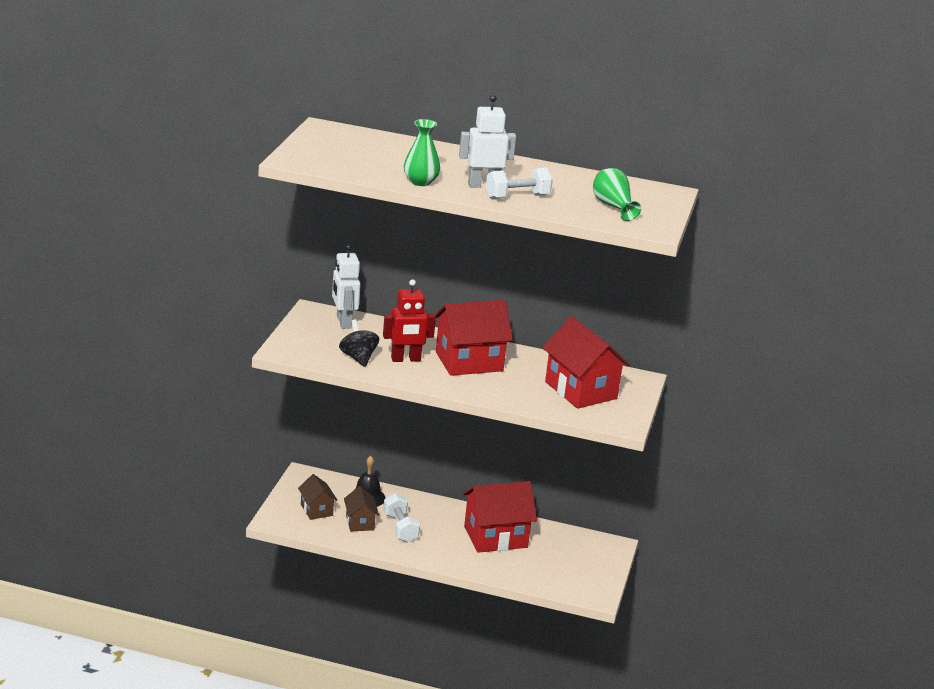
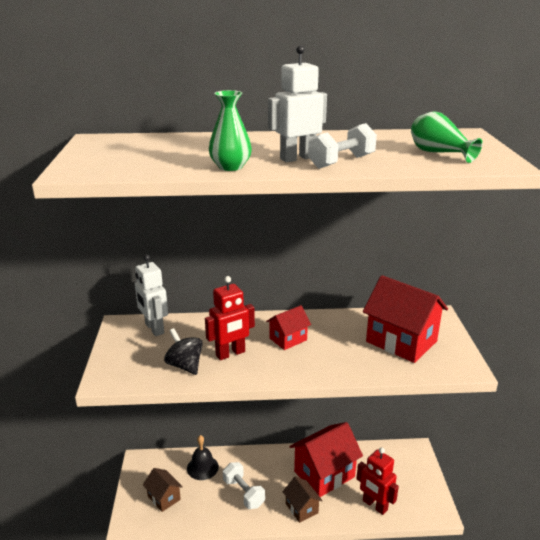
camera: 15 degrees left, 0 degrees up
(360, 522) = (207, 499): brown house -> brown house (301, 508)
(469, 361) = (288, 339): red house -> red house, size x0.53
(533, 573) = (374, 505): none -> red robot

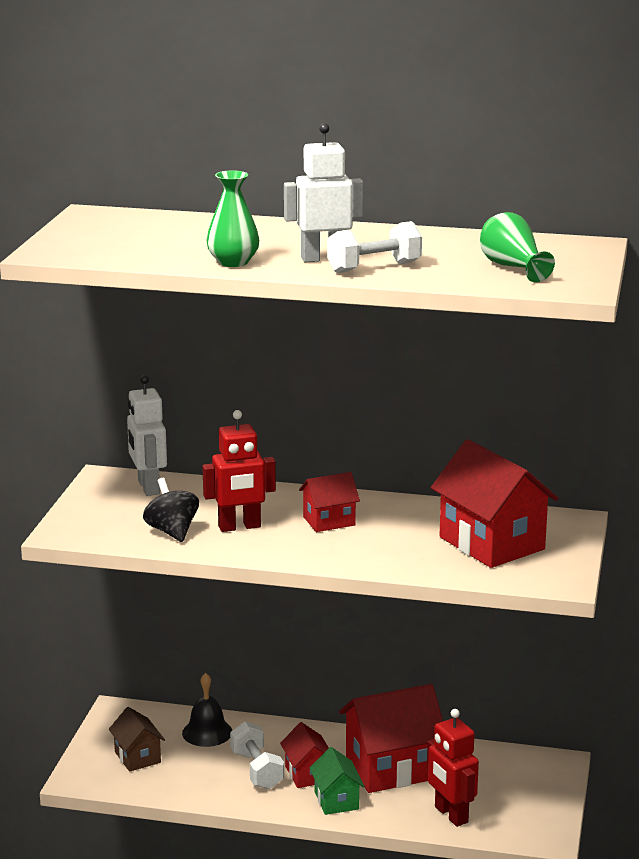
camera: 15 degrees right, 5 degrees down
(276, 490) = (307, 774): none -> red house
(301, 508) = (336, 800): brown house -> green house

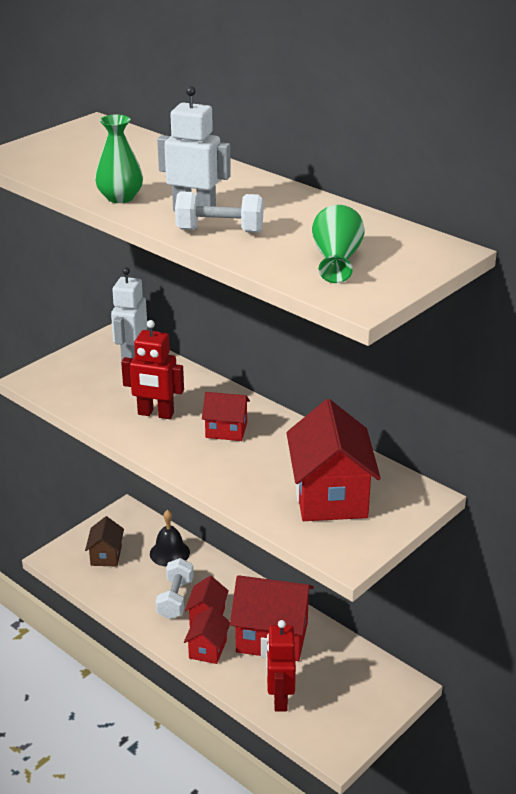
camera: 30 degrees right, 10 degrees up
(172, 531) = (104, 402): black spinning top -> none
(336, 800) = (207, 649): green house -> red house

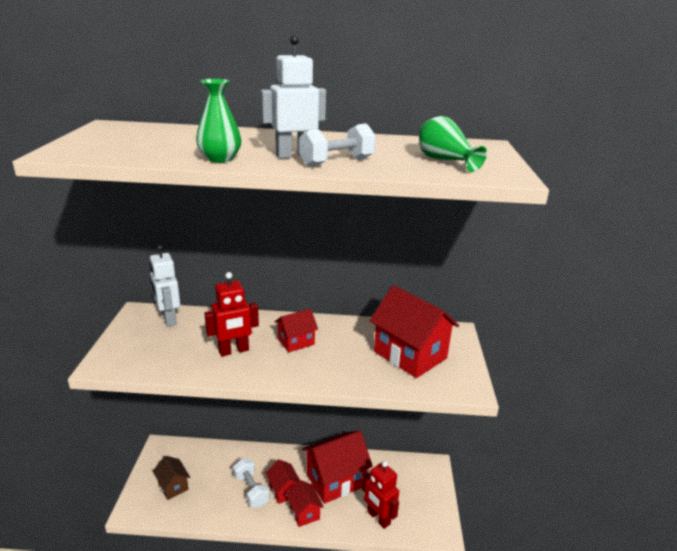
camera: 40 degrees left, 5 degrees down
(169, 553) = (218, 460): black bell -> none

